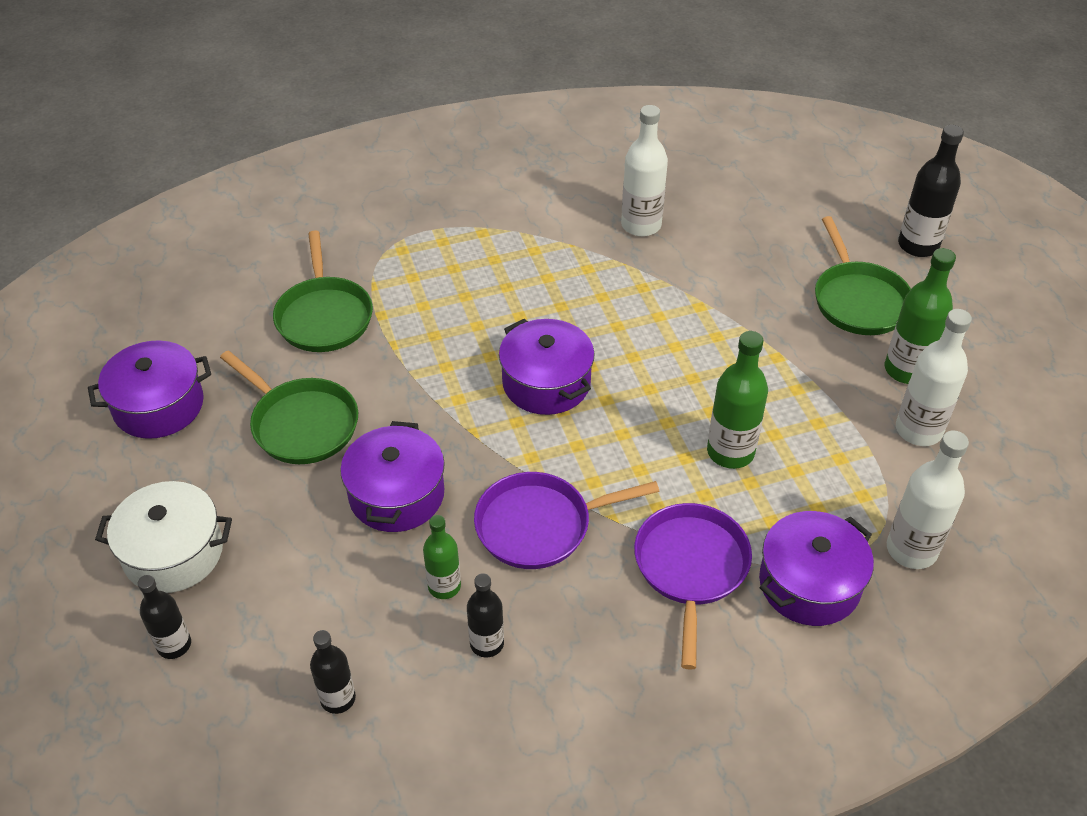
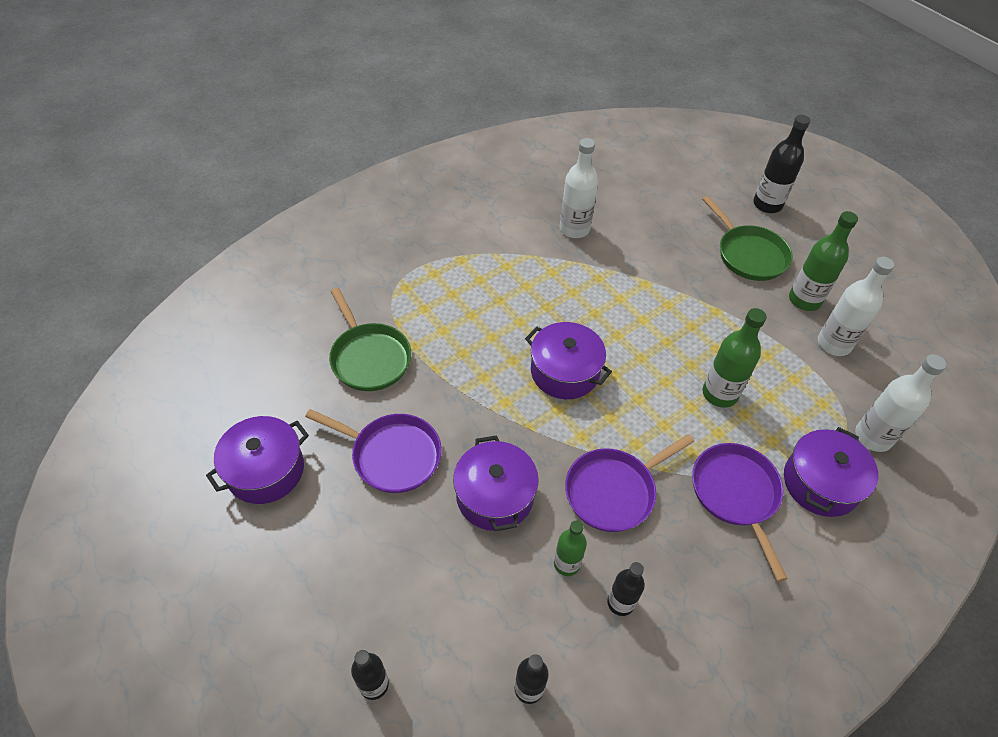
camera: 20 degrees left, 5 degrees up
(173, 553) = (336, 600): white pot -> none
(301, 424) = (392, 455): green pan -> purple pan

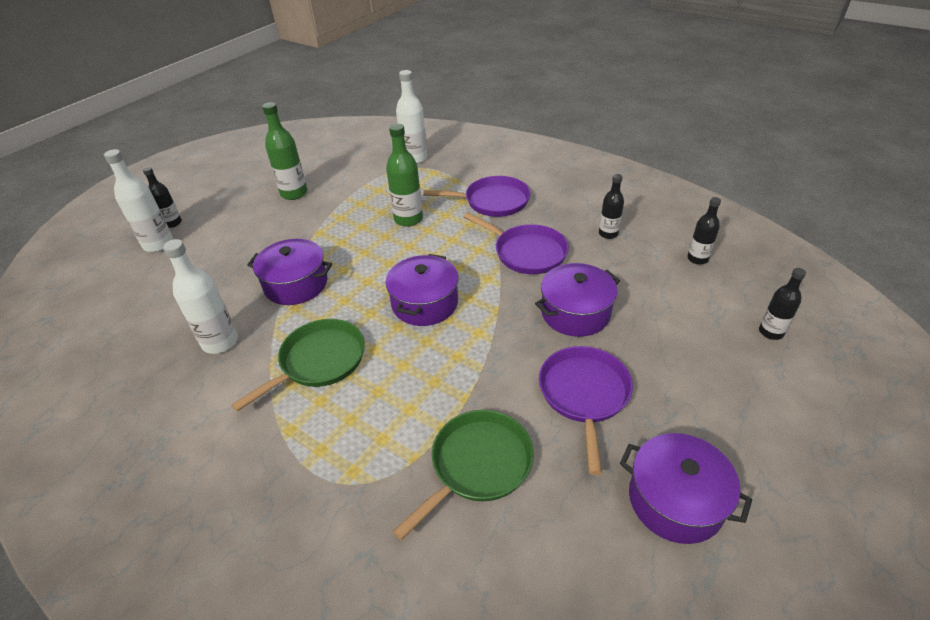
camera: 105 degrees left, 10 degrees down
(566, 564) = (601, 262): green bottle -> none
(736, 494) = (493, 201): purple pan -> purple pan turned 150 degrees counterclockwise
(749, 254) = (244, 225): green pan -> green pan (319, 361)
(767, 204) = (172, 223): black bottle -> black bottle, size x0.63
(820, 483) = (462, 173): purple pot -> purple pot (296, 284)
(834, 344) = (337, 178): white bottle -> white bottle (158, 244)

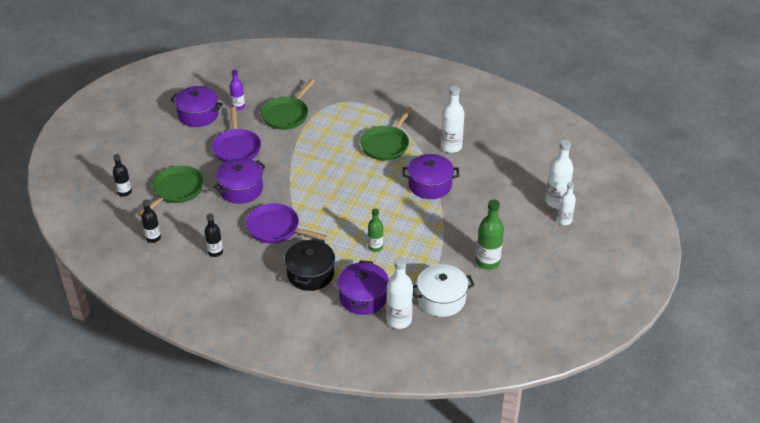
camera: 165 degrees right, 0 degrees up
(172, 223) = (564, 220): black bottle -> white bottle
(364, 169) = (441, 299): none -> white pot
(408, 219) = (375, 247): green bottle -> green bottle, size x0.63
(425, 303) = (338, 183): purple pot -> purple pot (363, 297)
(493, 201) = (310, 274): purple pan -> black pot
(583, 511) = (238, 107): none -> purple bottle
(681, 324) = (177, 190): none -> green pan

